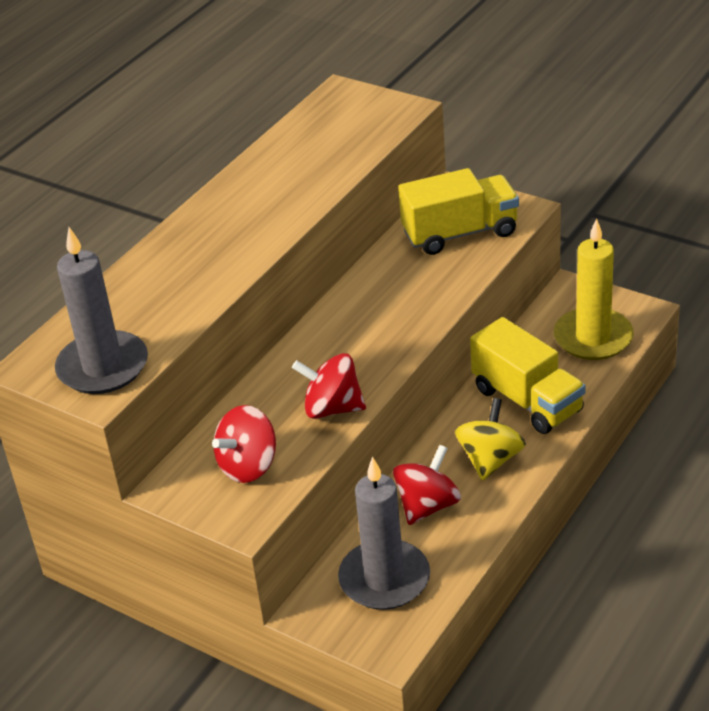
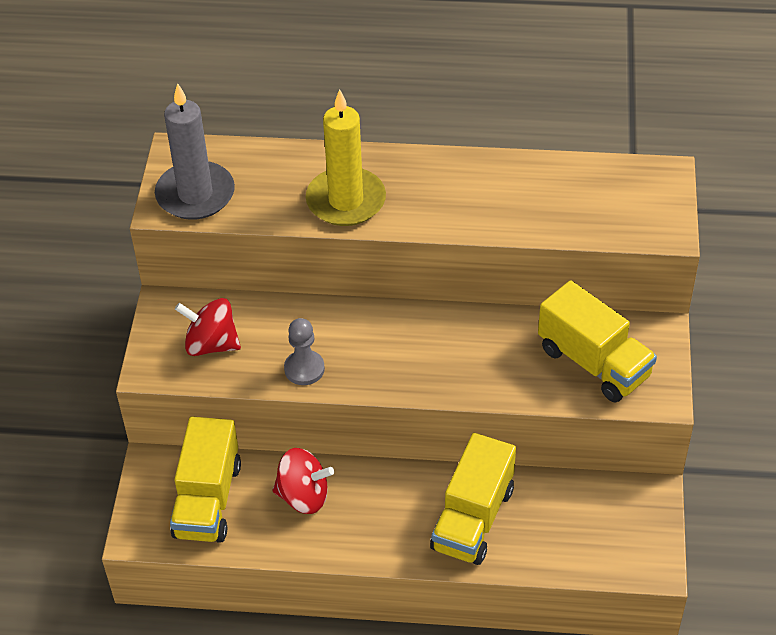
camera: 60 degrees right, 10 degrees up
(332, 408) = (304, 369): red spinning top -> grey pawn
(384, 579) = (207, 500): grey candle -> yellow truck
(490, 459) = (381, 519): yellow spinning top -> none
(593, 338) = (590, 539): yellow candle -> yellow candle (346, 200)

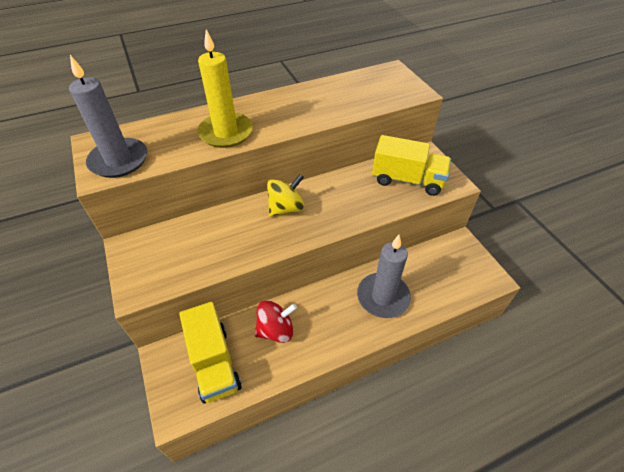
camera: 30 degrees left, 0 degrees up
(211, 344) = (173, 257): red spinning top -> none
(304, 369) = (245, 248): grey pawn -> none
(390, 335) = (286, 208): none -> yellow spinning top
(473, 518) = (383, 297): yellow truck -> grey candle

